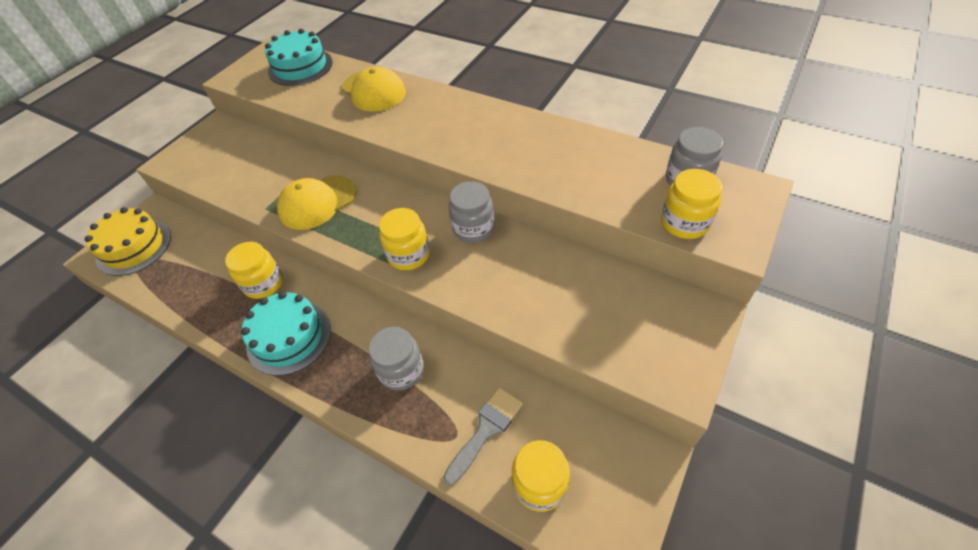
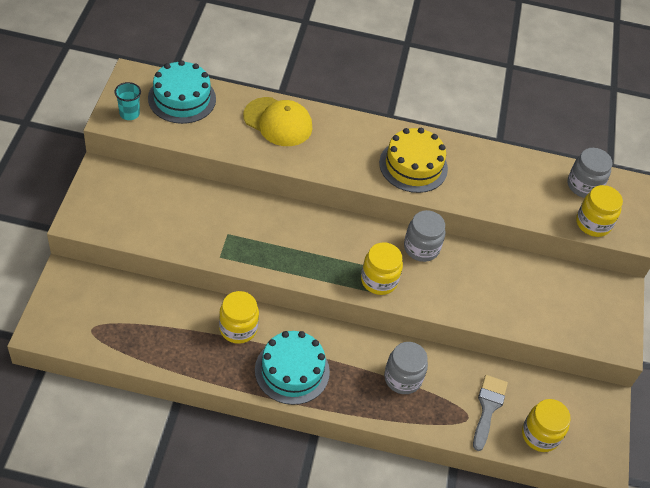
camera: 30 degrees left, 0 degrees up
(134, 247) = (76, 315): yellow cake -> yellow cake (413, 166)
(247, 75) = (129, 114): none -> turquoise cup
(317, 202) = (267, 243): yellow cap -> none

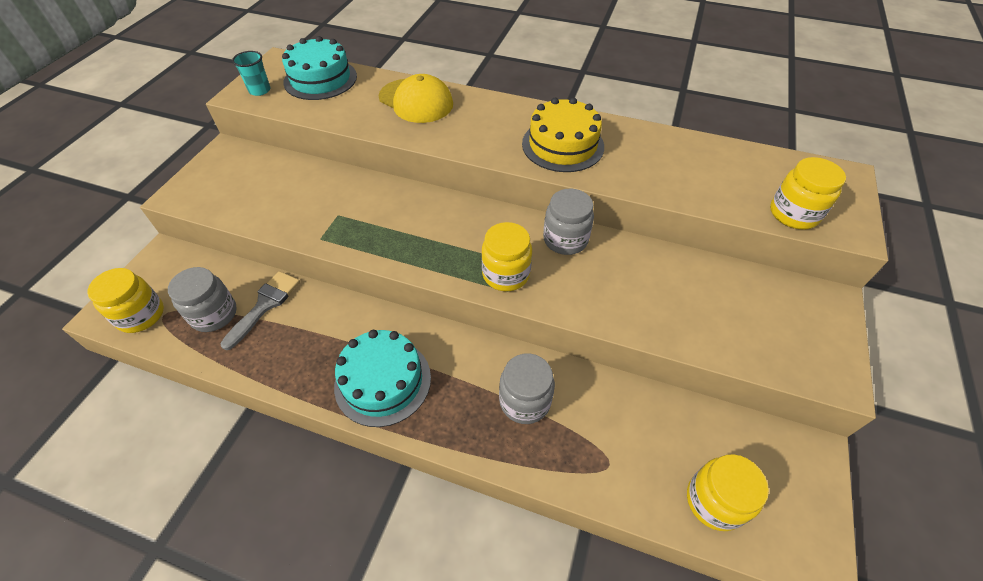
camera: 15 degrees right, 0 degrees up
(238, 328) = (332, 324): yellow jar -> yellow jar (141, 315)
(488, 407) = (638, 452): grey brush -> grey brush (265, 305)
(584, 186) = (778, 172): grey jar -> grey jar (214, 314)

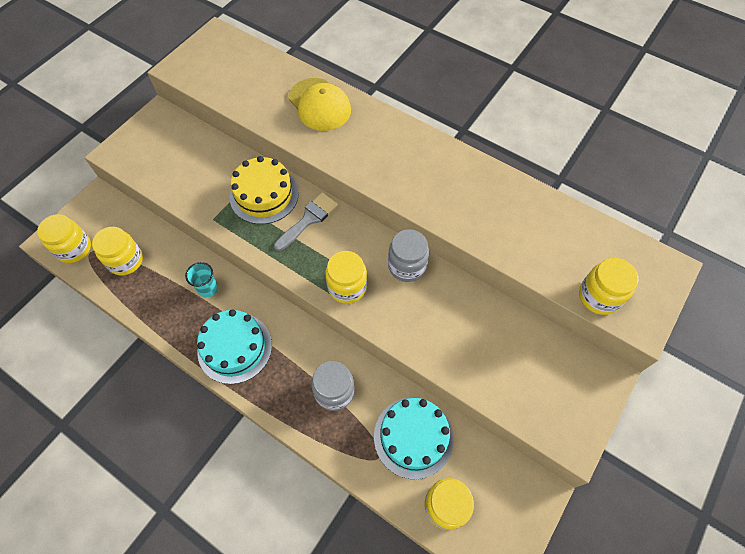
camera: 15 degrees right, 10 degrees up
(214, 314) = (126, 261): grey jar -> yellow jar
(260, 90) = (193, 66): turquoise cup -> turquoise cup (208, 288)
(265, 305) = (164, 261): grey brush -> grey brush (309, 219)
(320, 79) = (245, 63): turquoise cake -> turquoise cake (413, 437)
(562, 145) = (429, 180): yellow cake -> yellow cake (264, 195)

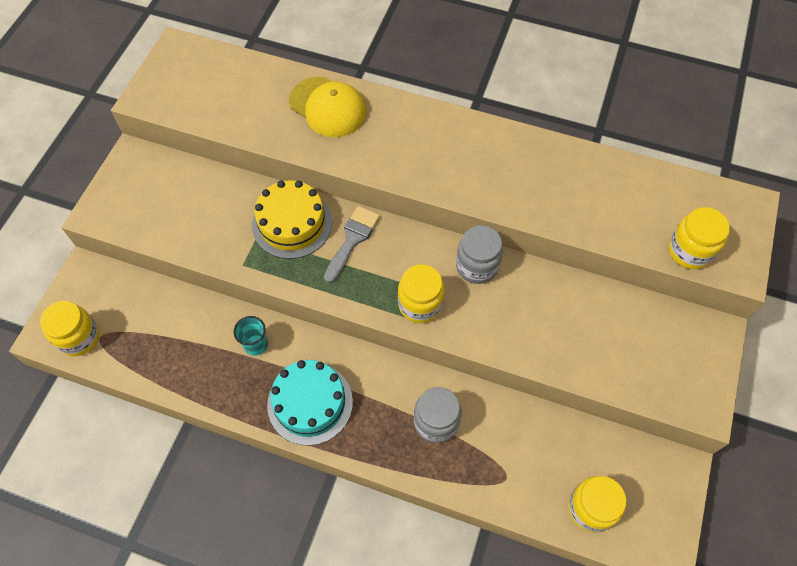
camera: 15 degrees left, 0 degrees up
(126, 261) = (147, 336): yellow jar -> none
(413, 437) = (535, 447): turquoise cake -> none

